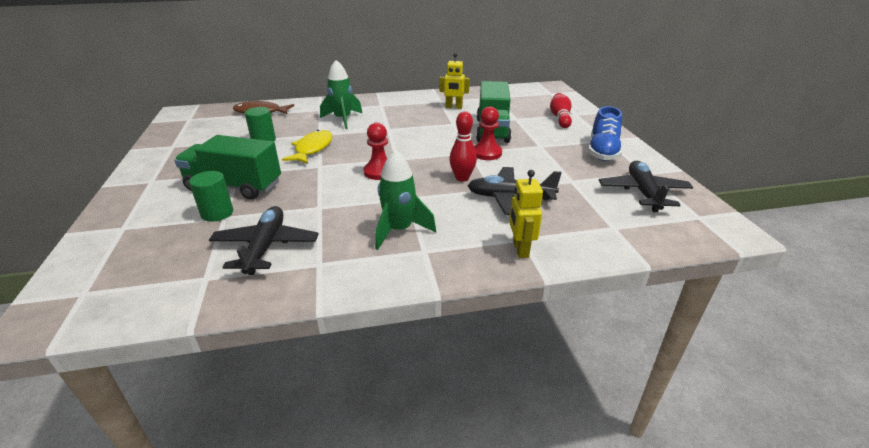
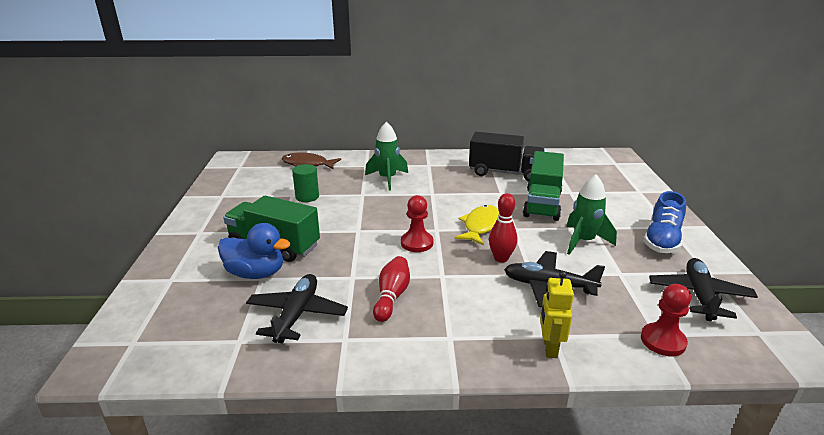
camera: 10 degrees right, 5 degrees down
(217, 213) = (256, 273): green cylinder -> blue duck
(312, 149) = (353, 210): yellow fish -> yellow fish (480, 226)
(399, 230) = (428, 311): green rocket -> green rocket (583, 241)
(453, 107) = (504, 173): yellow robot -> black truck
(486, 153) = (532, 231): red pawn -> red pawn (663, 341)
(560, 118) = (620, 195): red bowling pin -> red bowling pin (392, 296)

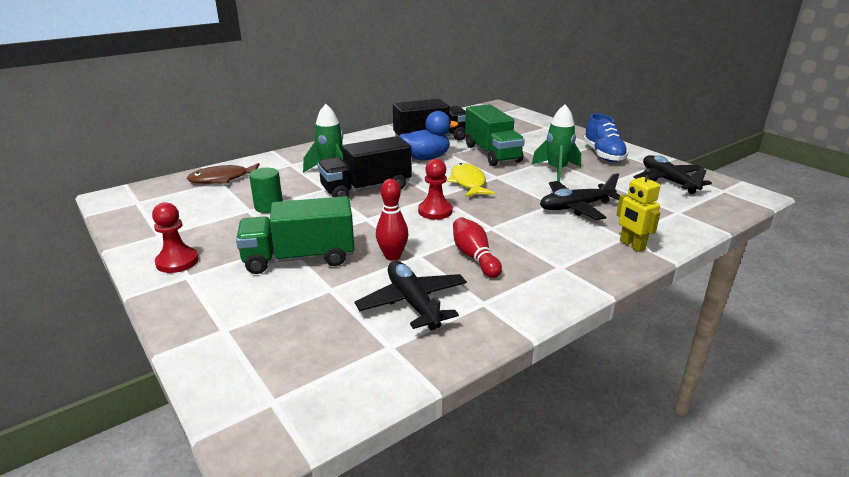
camera: 35 degrees left, 0 degrees up
(256, 273) = (317, 287): blue duck -> blue duck (426, 158)
(391, 204) = (366, 189): none -> black truck
(501, 258) = (517, 200): red bowling pin -> red bowling pin (392, 256)
(663, 341) = (686, 214): red pawn -> red pawn (177, 262)

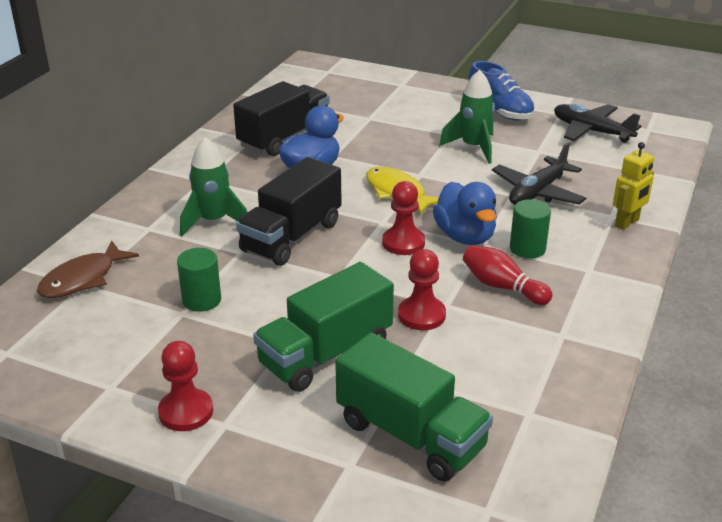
camera: 30 degrees left, 5 degrees up
(392, 256) = (421, 315): red bowling pin -> red pawn
(413, 303) = (500, 360): black plane -> none
(484, 219) = (465, 236): none -> blue duck
(492, 153) = (380, 142): green truck -> green truck (410, 435)
(524, 239) = (527, 249): none -> green cylinder
(631, 245) = (627, 223): yellow robot -> yellow robot turned 75 degrees counterclockwise

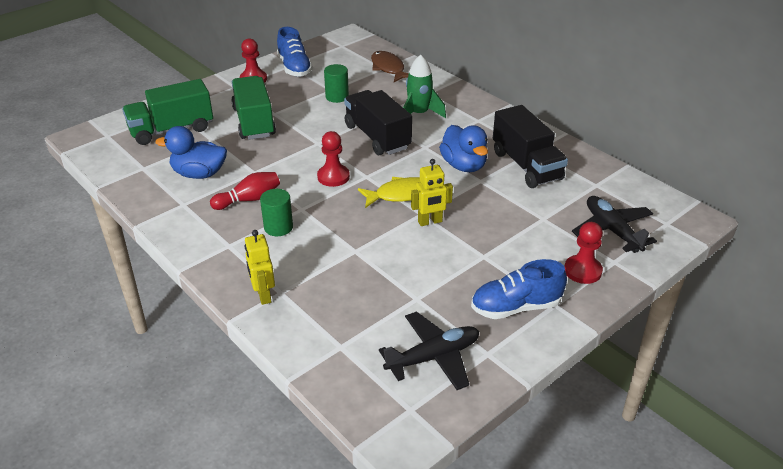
camera: 115 degrees right, 5 degrees up
(119, 378) = (294, 68): none -> blue shoe
(421, 315) = (253, 160): red pawn -> red pawn (582, 271)
(428, 167) = (430, 222): none -> yellow robot
(465, 236) = (317, 205): blue duck -> blue duck (199, 174)
(473, 148) = (448, 259): green rocket -> none
(537, 192) = (347, 266): black plane -> black plane (612, 230)

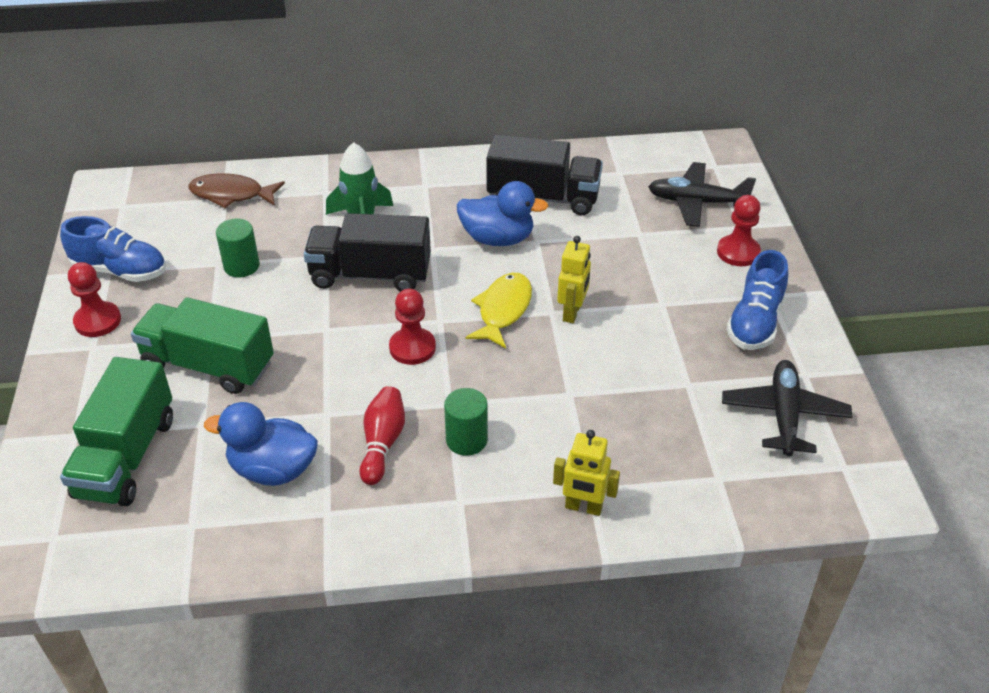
camera: 55 degrees left, 5 degrees up
(199, 174) = (273, 469): blue duck -> blue duck turned 60 degrees clockwise

